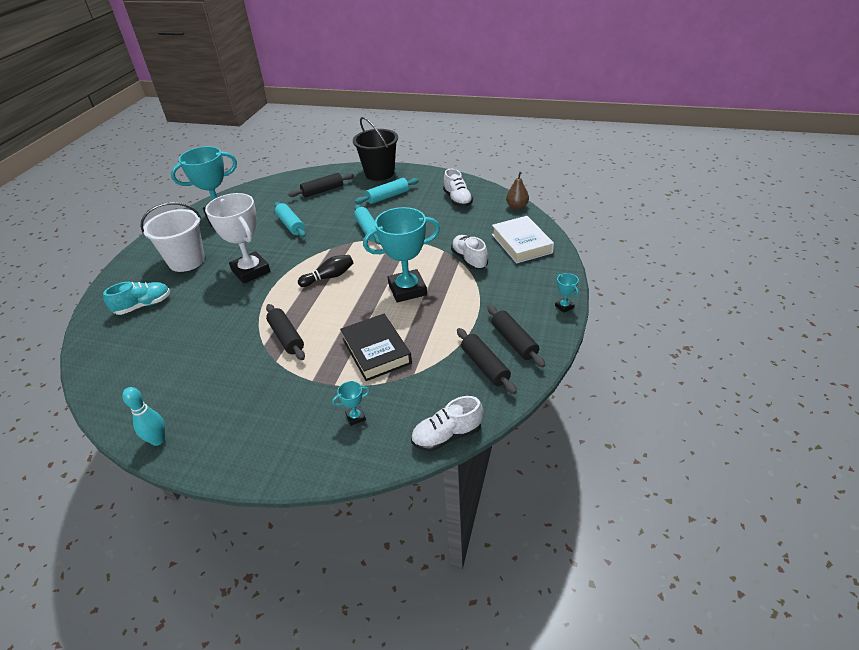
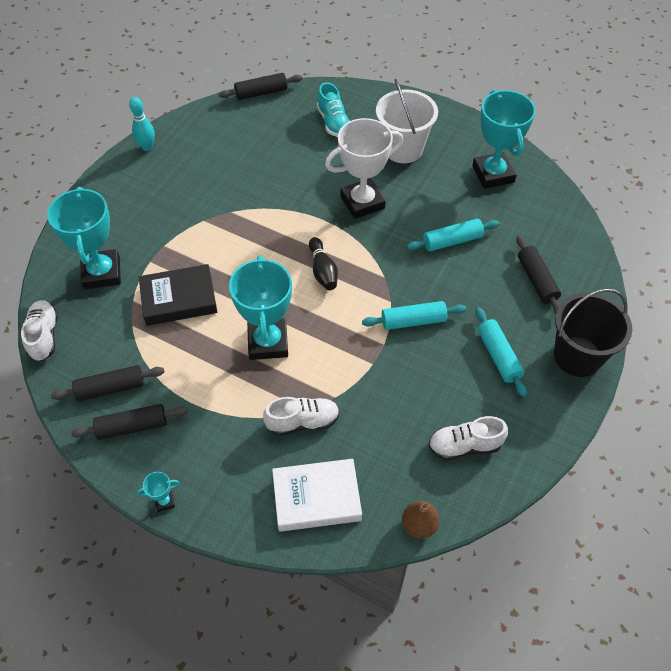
camera: 100 degrees right, 15 degrees up
(286, 337) = (234, 229): black rolling pin -> black rolling pin (261, 93)
(355, 417) = (102, 273): turquoise trophy -> turquoise trophy, size x2.46

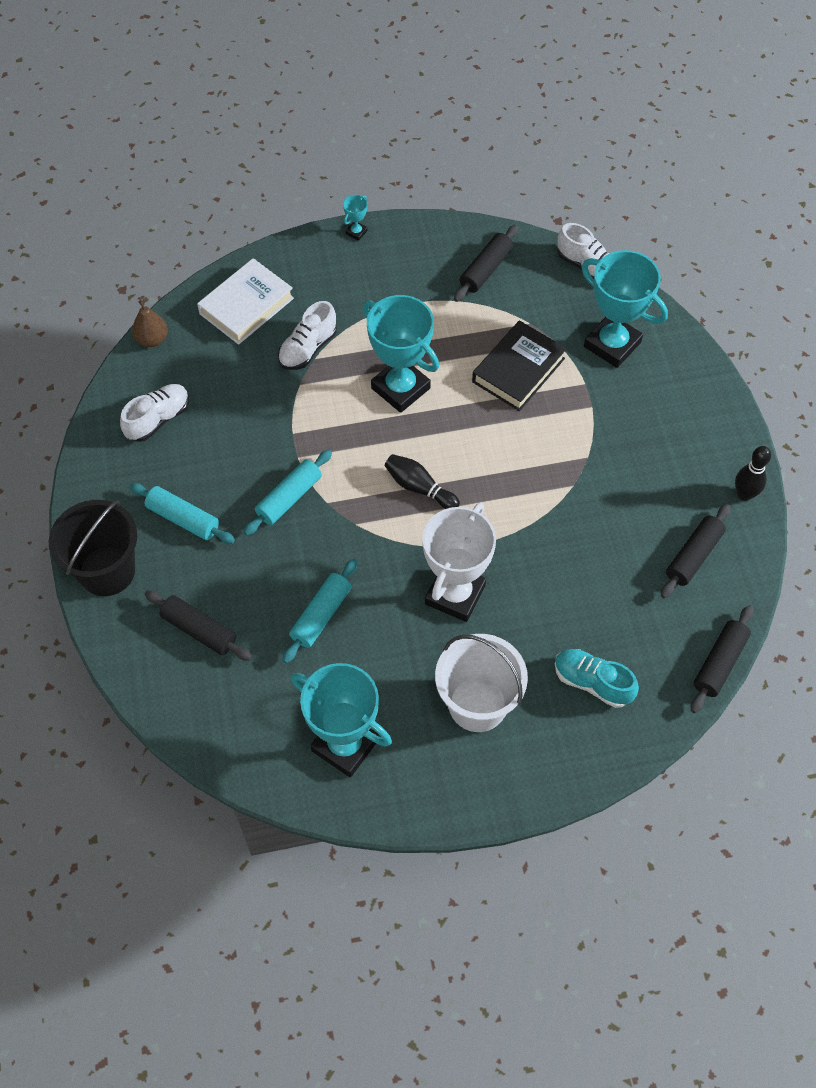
camera: 140 degrees right, 5 degrees up
(132, 427) = (436, 258): black rolling pin -> black rolling pin (693, 556)
(147, 147) = (744, 494): turquoise bowling pin -> black bowling pin

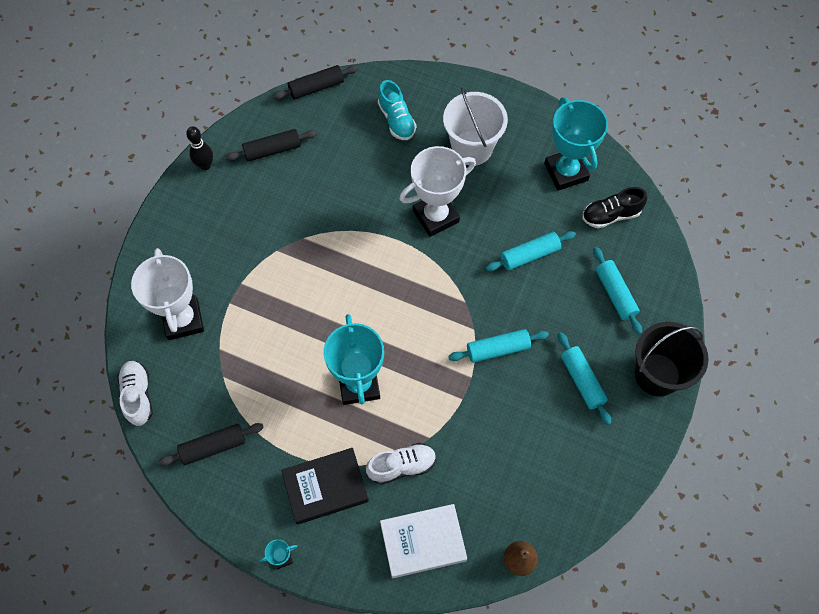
camera: 145 degrees left, 5 degrees up
(158, 419) = (555, 478): white shoe -> none
(199, 630) = (615, 294): black rolling pin -> turquoise rolling pin
(257, 722) = (611, 215): none -> black shoe
(419, 487) = (404, 300): black bowling pin -> none
(518, 370) = (265, 343): black book -> black book (325, 487)
(612, 344) = (183, 320): turquoise trophy -> white trophy

